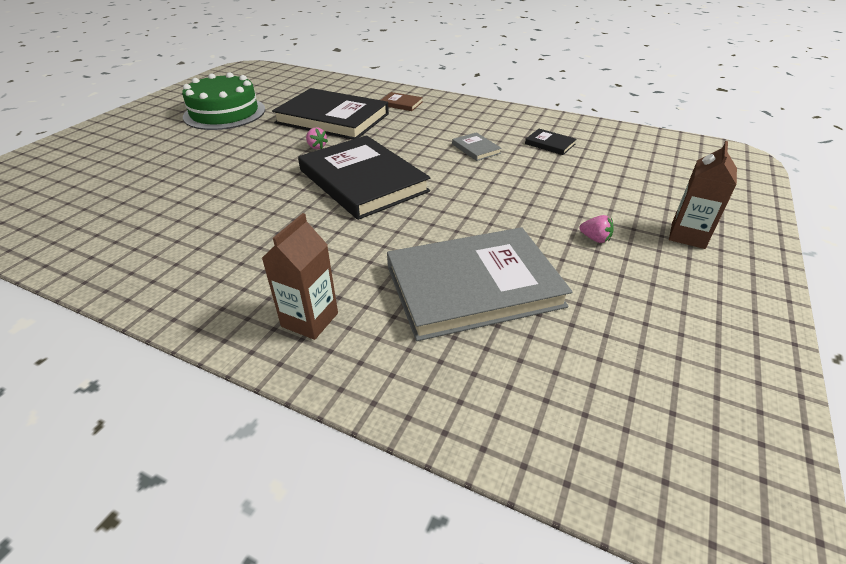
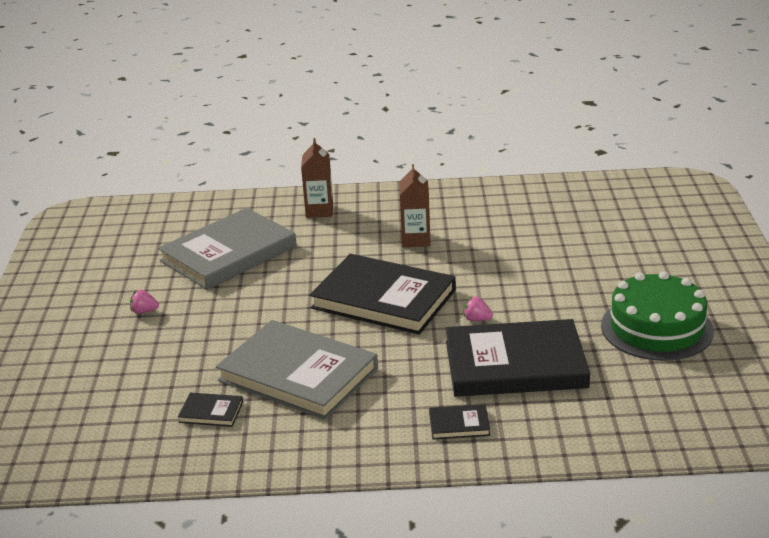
camera: 155 degrees right, 10 degrees down
(401, 103) = (459, 424): brown book -> black book
(476, 149) = (298, 374): grey book -> grey book, size x2.45
(688, 235) = (61, 338): brown carton -> brown carton (416, 240)

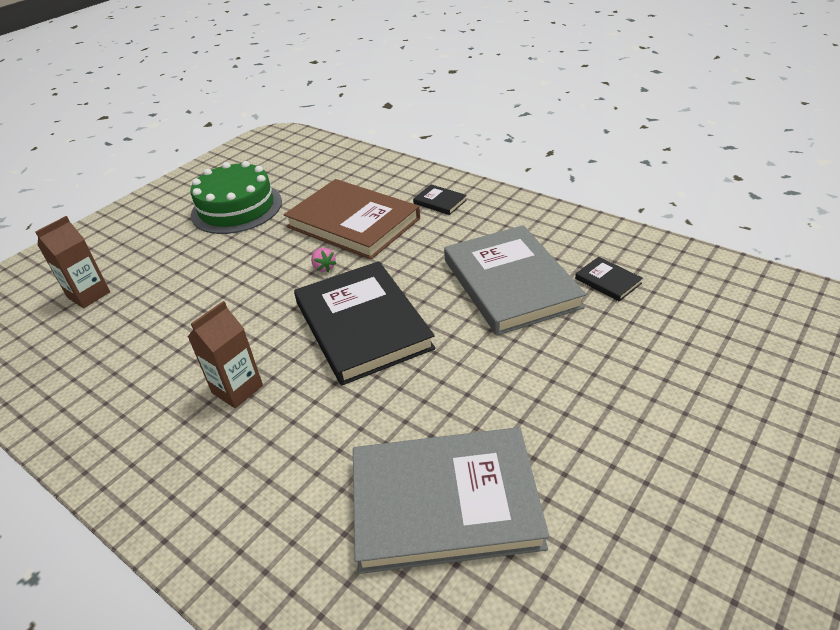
camera: 140 degrees left, 10 degrees up
(144, 311) = (616, 446): pink strawberry -> none
(319, 211) = (254, 525): brown carton -> brown carton (89, 295)
(515, 364) = (353, 223): black book -> brown book

